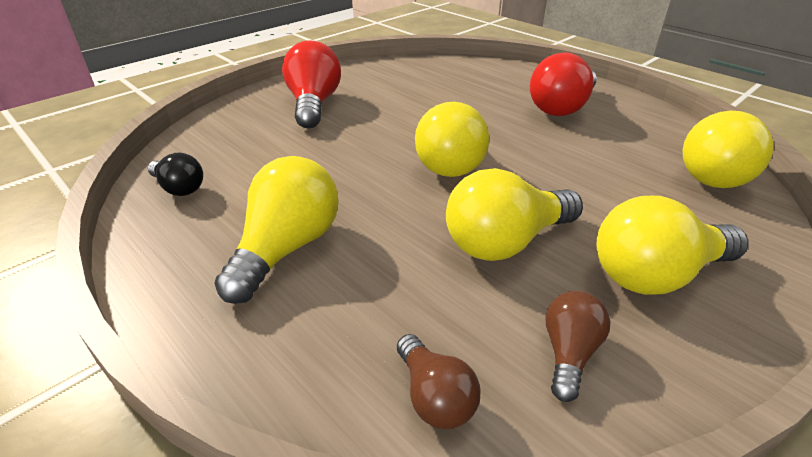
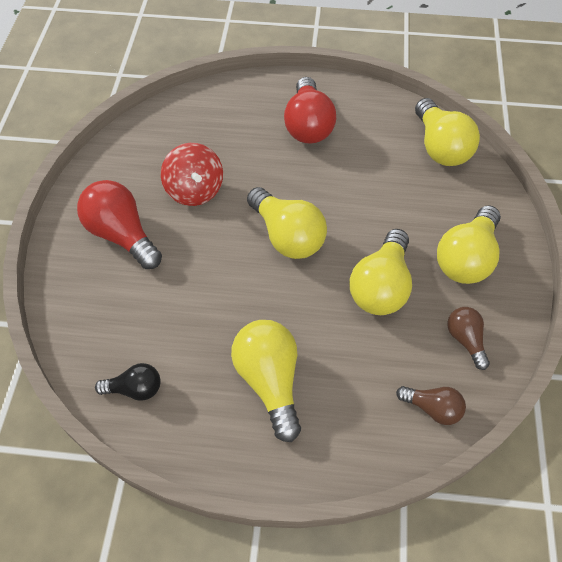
camera: 40 degrees left, 20 degrees up
(405, 105) = (195, 190): none -> red spinning top

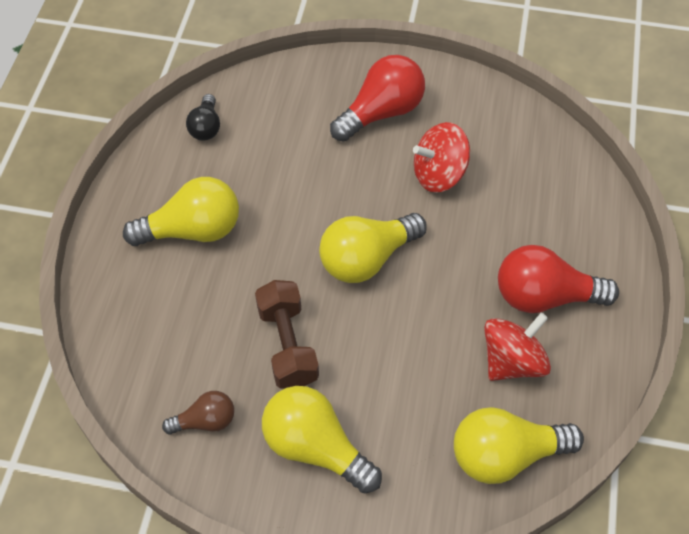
camera: 95 degrees right, 0 degrees up
(366, 143) = (512, 361): none -> red spinning top
(381, 286) = (287, 345): yellow light bulb -> brown dumbbell
(432, 408) = (133, 371): brown light bulb -> none

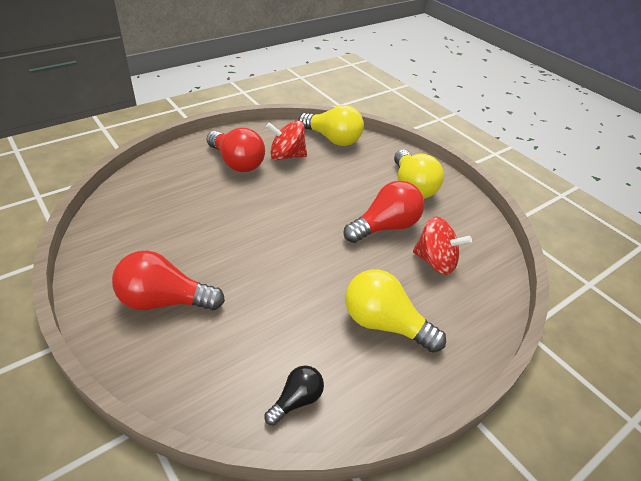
camera: 140 degrees left, 15 degrees down
(205, 421) = (460, 227): brown light bulb -> none
(287, 345) = (385, 227): brown dumbbell -> red light bulb
(367, 259) = (295, 231): yellow light bulb -> none
(439, 174) = (195, 239): red spinning top -> red spinning top (435, 261)

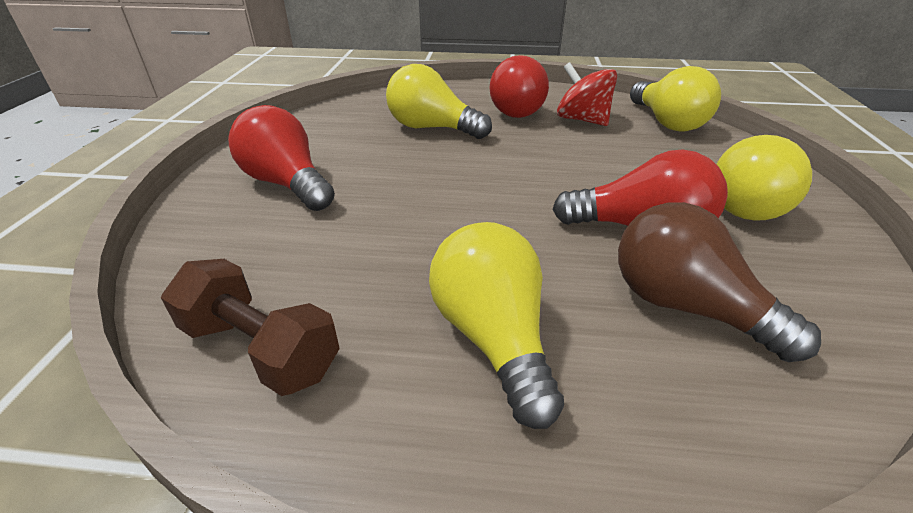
camera: 45 degrees right, 5 degrees down
(202, 204) = (432, 128): none -> yellow light bulb
(296, 400) = (261, 348): black light bulb -> brown dumbbell
(435, 261) = (685, 307): red spinning top -> brown light bulb

